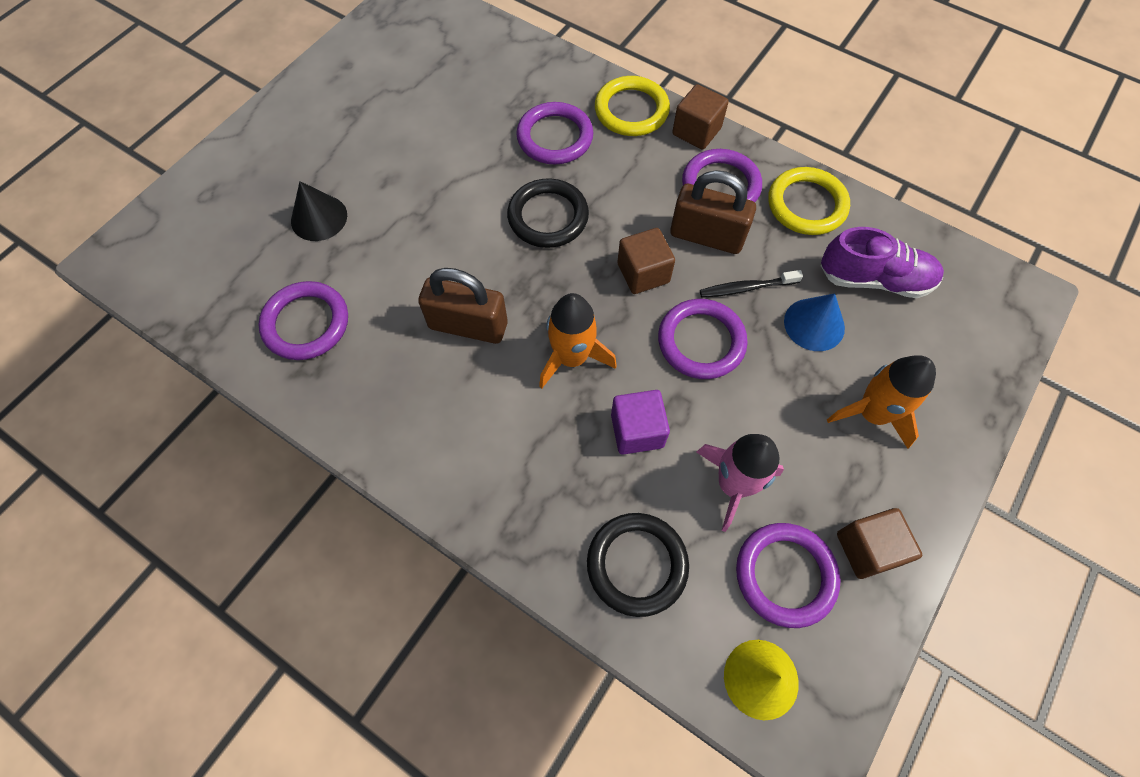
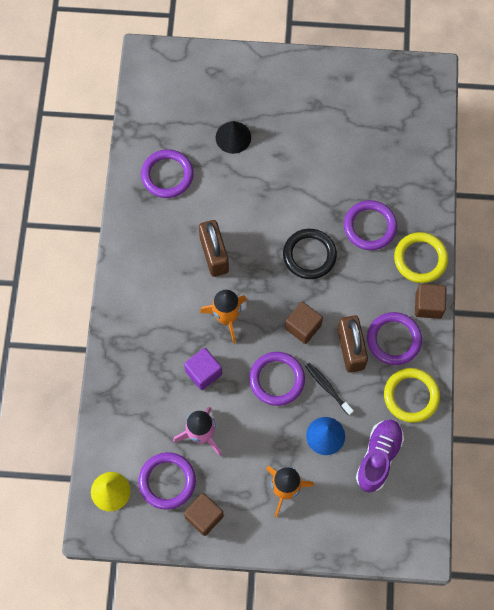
camera: 60 degrees right, 5 degrees up
(637, 564) = (133, 408): black ring -> none
(874, 279) = (378, 457): purple shoe -> purple shoe turned 135 degrees counterclockwise

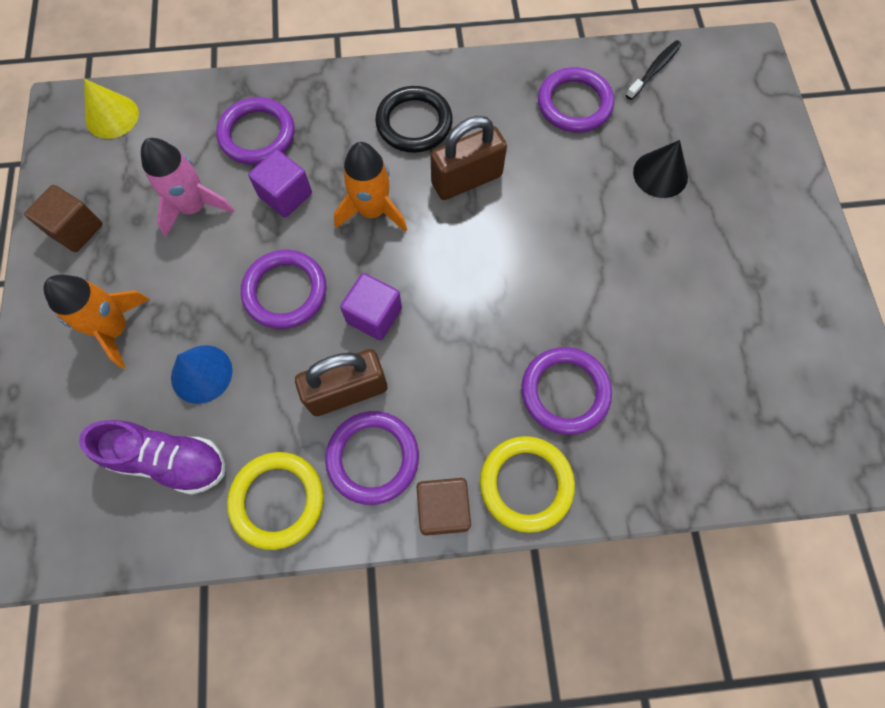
camera: 80 degrees right, 0 degrees up
(167, 481) = (126, 177): purple ring -> purple ring (257, 134)
(303, 327) = (374, 315): brown cube -> purple cube
(309, 255) = (494, 307): black ring -> black ring (414, 123)
(328, 388) = (278, 366): black toothbrush -> black toothbrush (654, 70)

